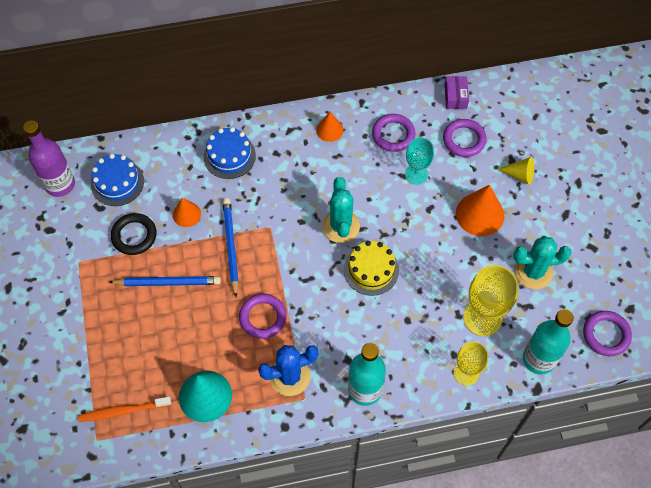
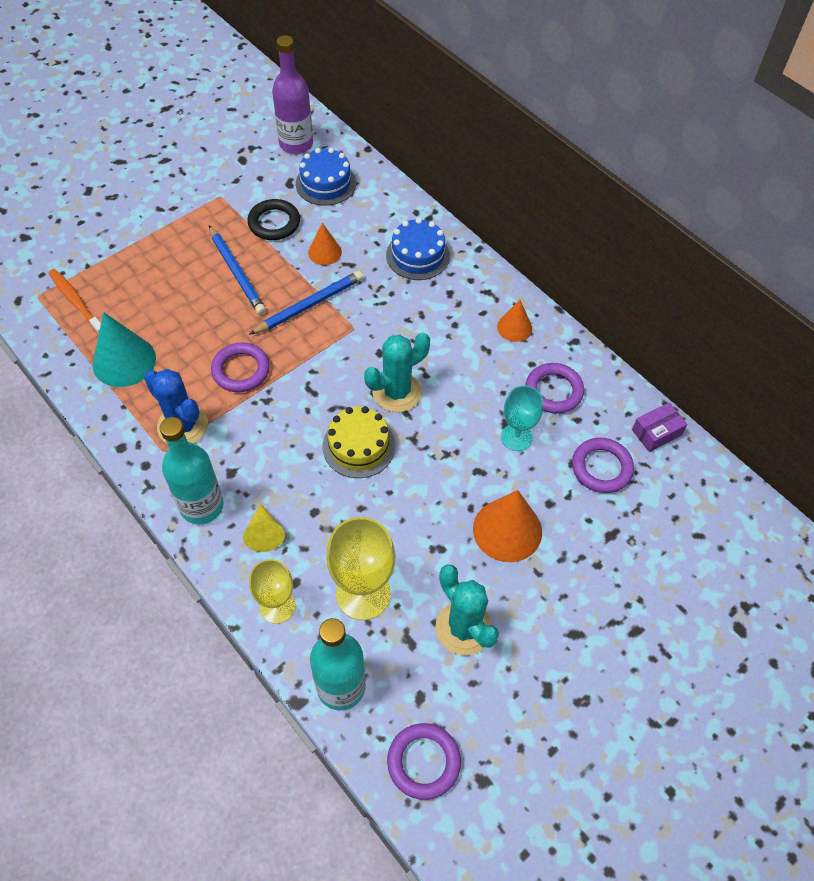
camera: 60 degrees right, 5 degrees down
(520, 175) = (596, 553): yellow cone -> yellow cone (264, 533)

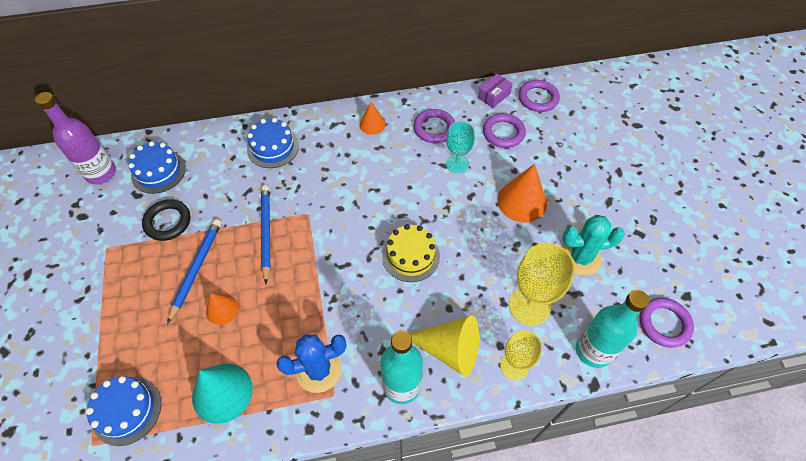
camera: 60 degrees left, 0 degrees up
(76, 302) = (127, 410): orange toothbrush -> blue cake
(237, 273) = (196, 268): blue pencil -> blue pencil turned 75 degrees counterclockwise
(241, 370) = (293, 305): purple ring -> purple ring (538, 98)
(264, 533) = (450, 349): yellow cone -> yellow cone, size x1.72
(324, 252) = (224, 201): orange cone -> orange cone (222, 309)
(397, 392) = (380, 213): turquoise cactus -> none
(656, 432) = (494, 96): purple box -> purple box turned 45 degrees clockwise

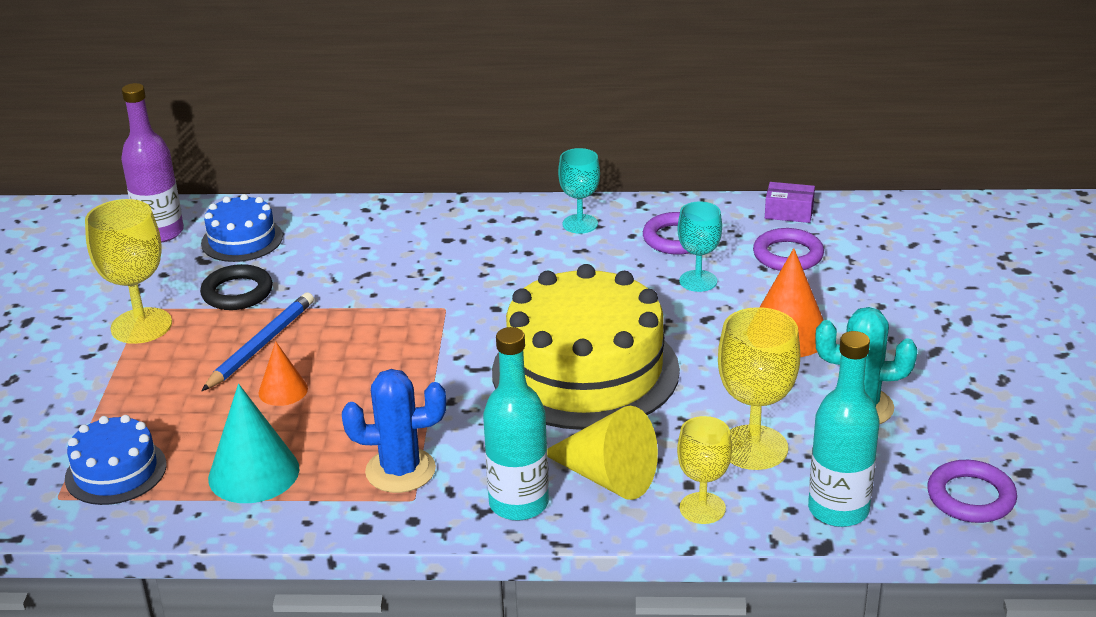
camera: 15 degrees right, 25 degrees down
(110, 265) = (141, 326): none -> yellow goblet
(266, 232) = (375, 320): blue pencil -> none
(273, 147) = (418, 233): blue cake -> none
(372, 124) = (580, 224): orange cone -> turquoise goblet
(410, 256) = (585, 371): yellow cake -> yellow cake, size x2.02
(494, 96) = (789, 212): purple box -> purple box turned 45 degrees clockwise
(538, 98) = (862, 222): purple ring -> none

